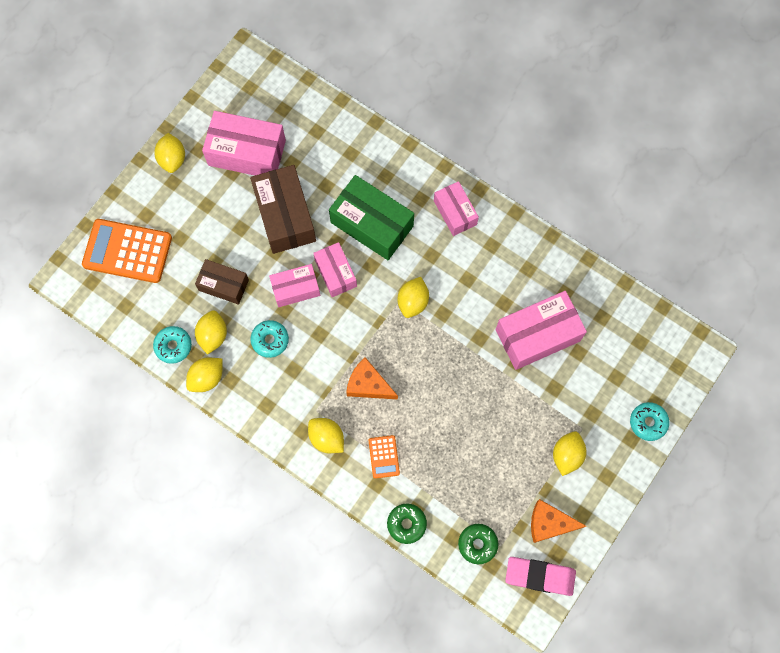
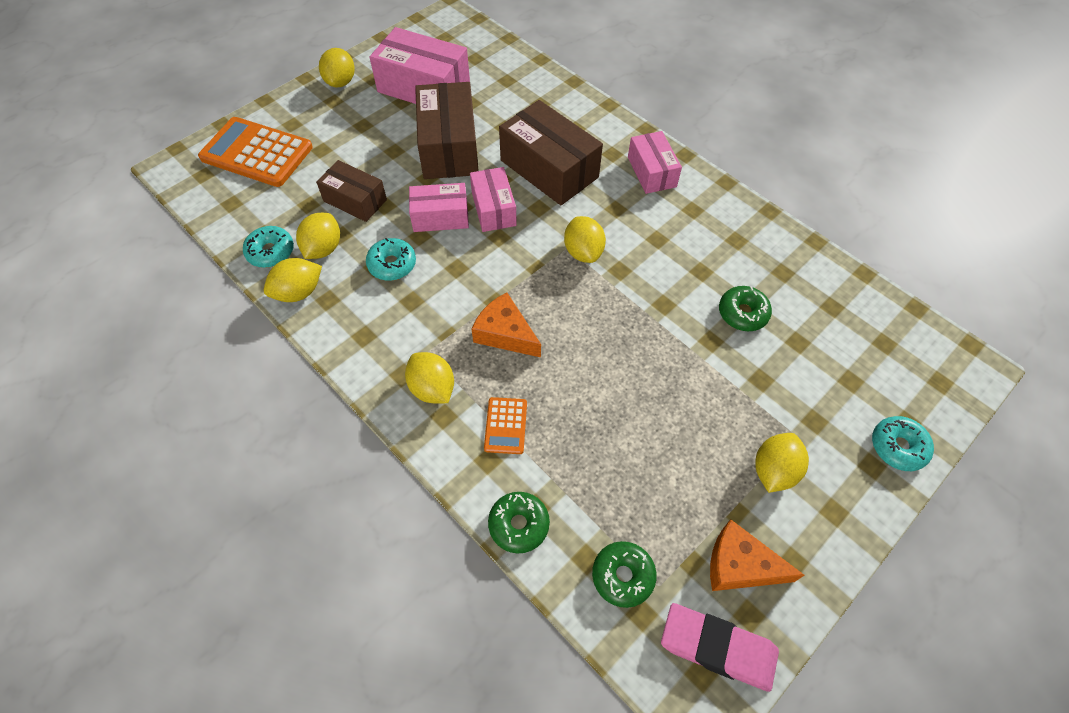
camera: 10 degrees right, 15 degrees down
(372, 224) = (549, 169): green box -> brown box
(413, 302) = (583, 252): yellow lemon -> yellow lemon turned 45 degrees counterclockwise
(537, 335) = (742, 313): pink box -> green donut

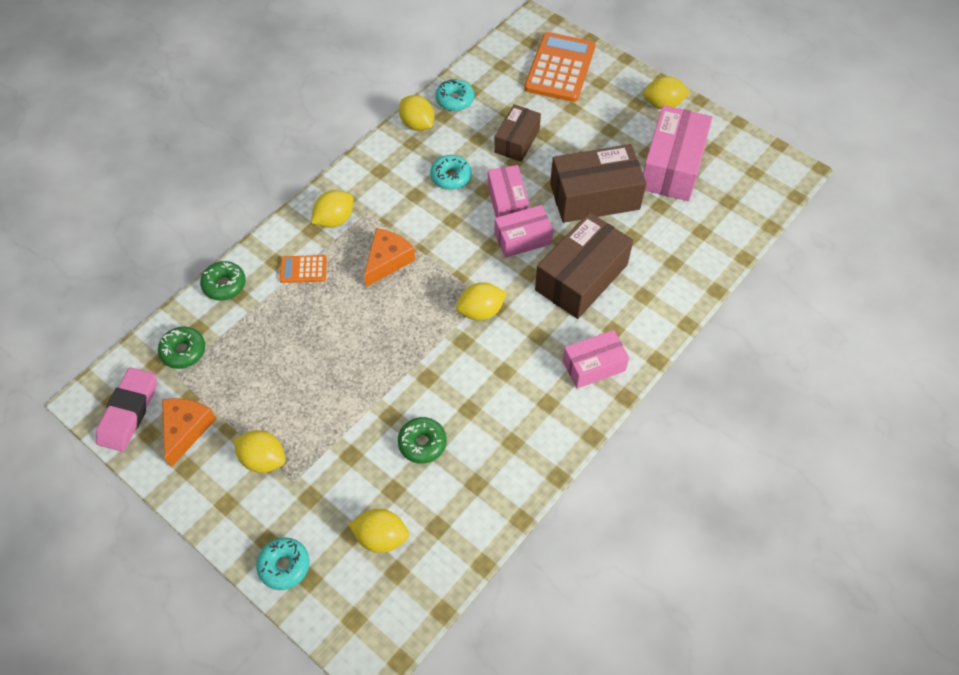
camera: 85 degrees right, 0 degrees up
(323, 248) = (462, 130): yellow lemon -> yellow lemon (381, 537)

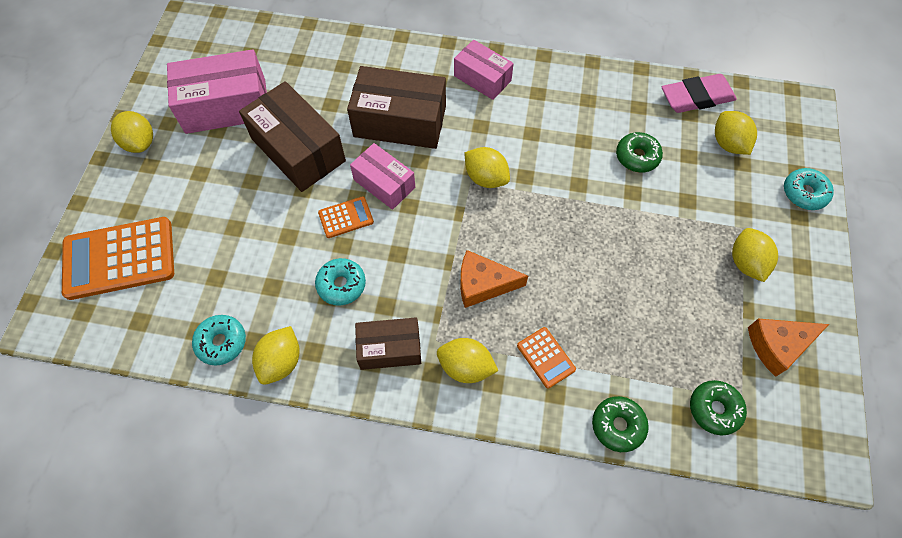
camera: 120 degrees left, 5 degrees up
(129, 412) = (808, 413): pink eraser -> pink eraser (696, 97)
(507, 201) = (346, 217): pink box -> orange calculator
(517, 141) = (257, 248): brown box -> brown box (390, 348)

